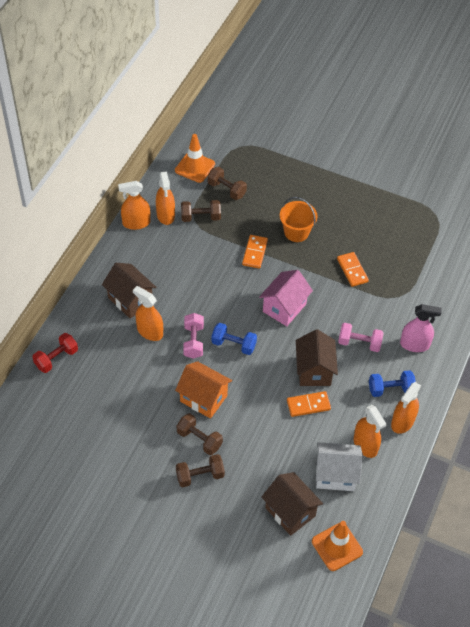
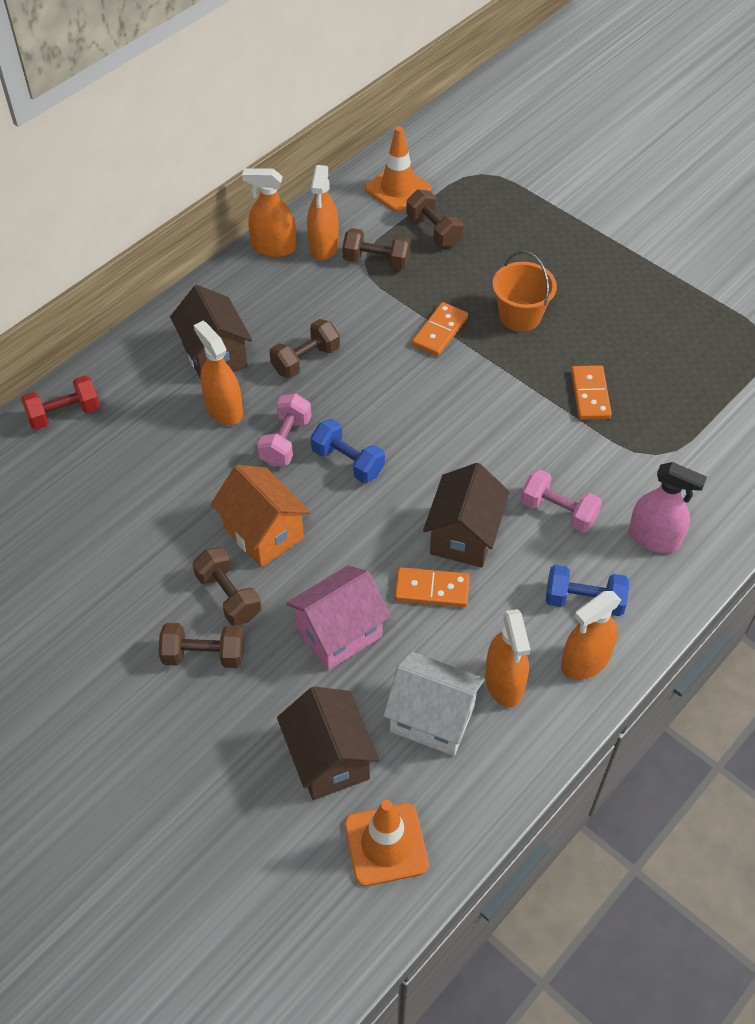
camera: 20 degrees right, 0 degrees up
(185, 289) = (306, 360): none -> brown dumbbell
(284, 308) = (454, 425): pink house -> pink house (339, 633)

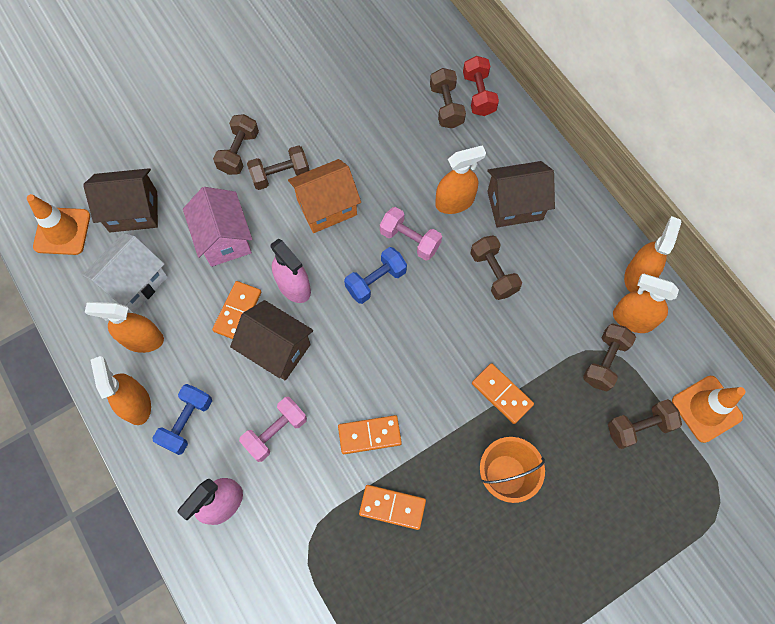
camera: 105 degrees right, 15 degrees up
(88, 442) = (446, 106): none -> brown dumbbell
(380, 540) = (294, 286): none -> pink spray bottle
(526, 428) = (369, 435): none -> orange domino

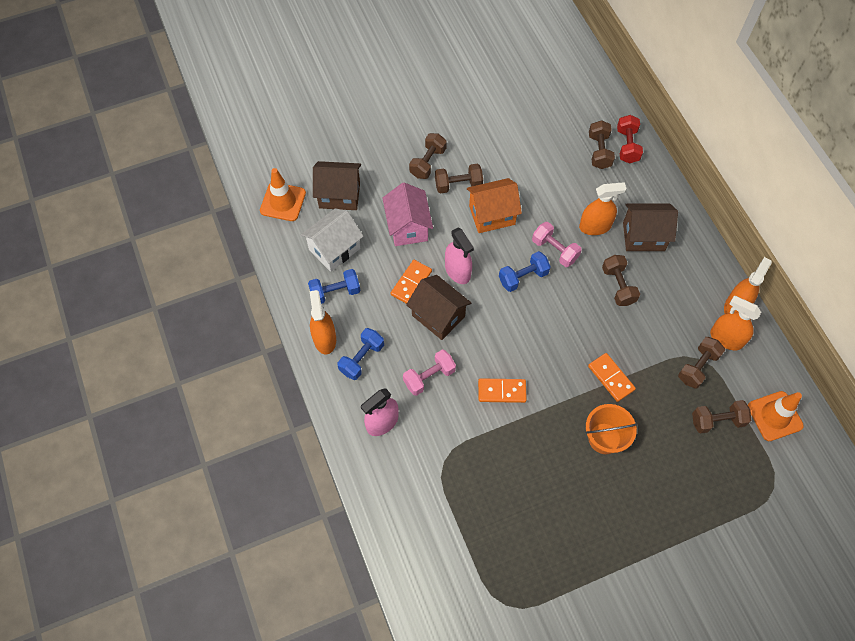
camera: 10 degrees right, 5 degrees down
(142, 339) = (335, 292): orange spray bottle -> blue dumbbell
(392, 507) = (512, 447): orange domino -> none

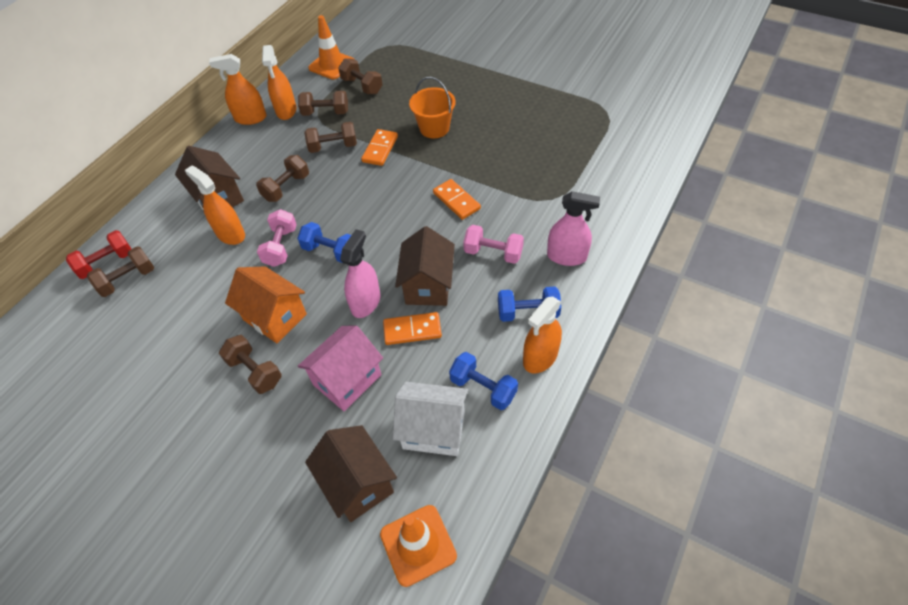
camera: 125 degrees left, 10 degrees down
(428, 162) = (242, 423): brown dumbbell -> brown dumbbell (333, 147)

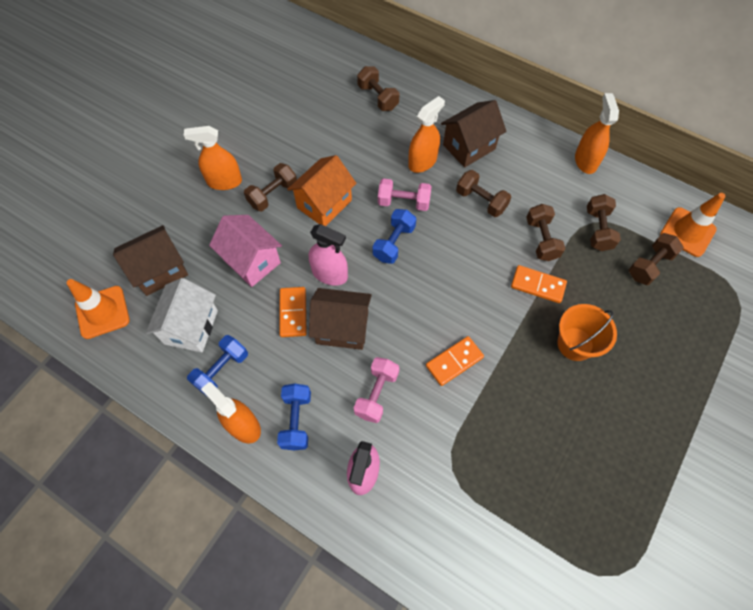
camera: 90 degrees right, 10 degrees up
(106, 263) = (397, 80): red dumbbell -> none
(286, 110) = (600, 192): orange spray bottle -> orange spray bottle (224, 181)

